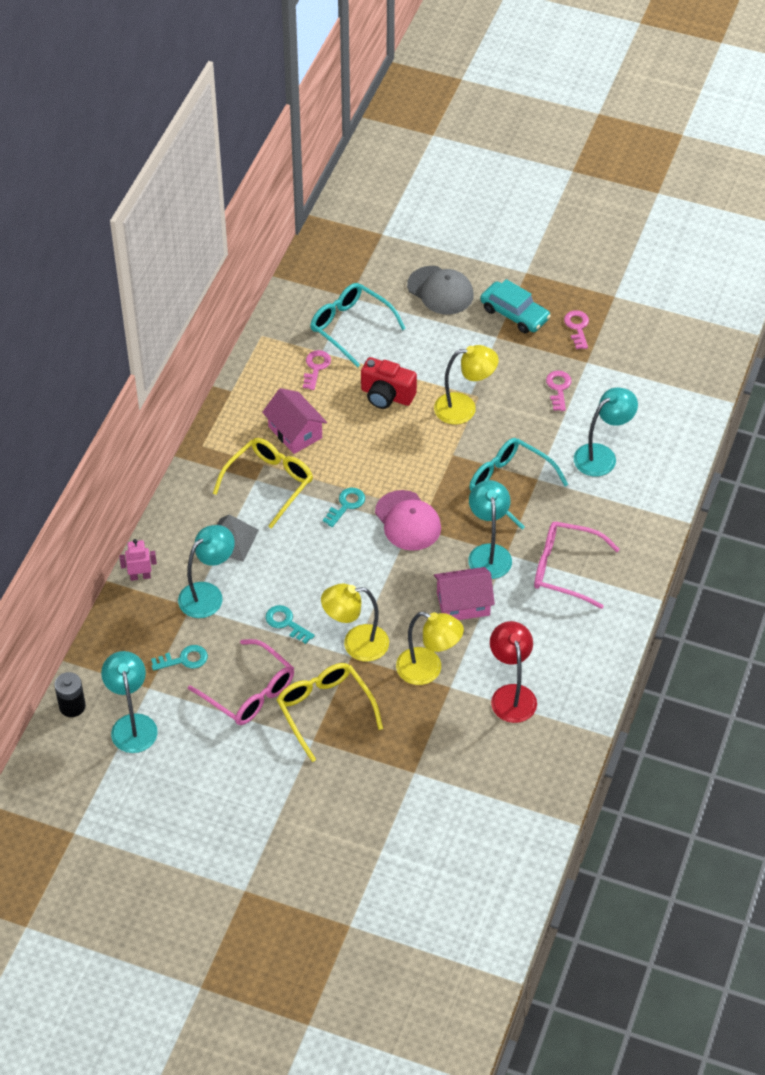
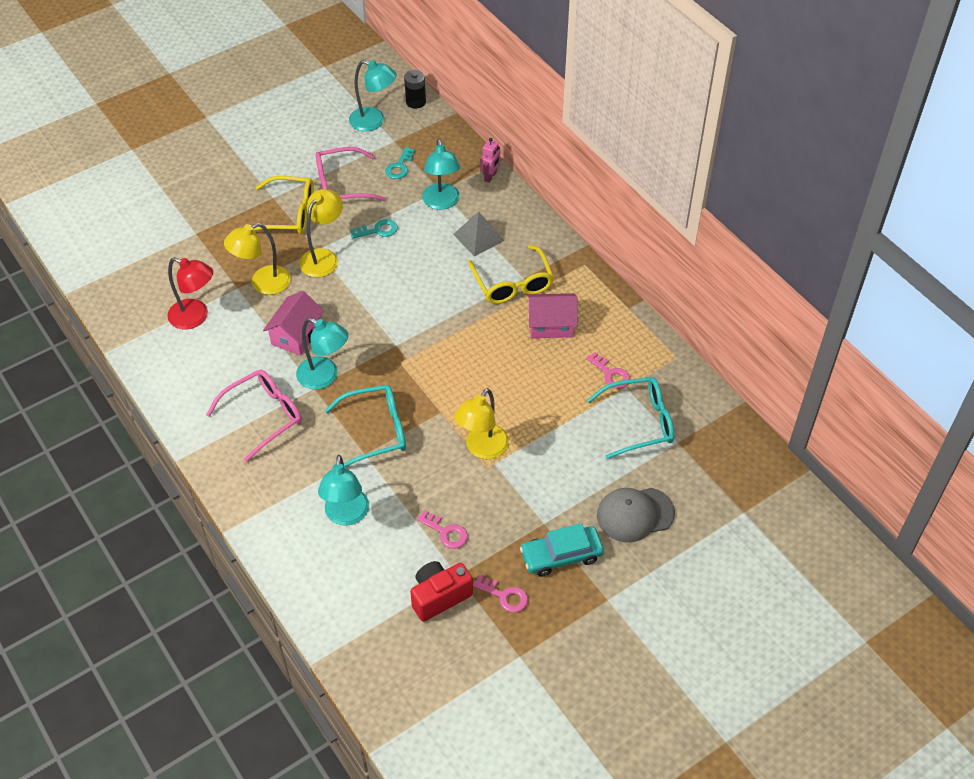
camera: 125 degrees right, 0 degrees up
(346, 505) = (451, 317): turquoise key -> none
(386, 396) = (540, 403): red camera -> red camera (439, 596)
(408, 521) = (401, 345): pink cap -> none

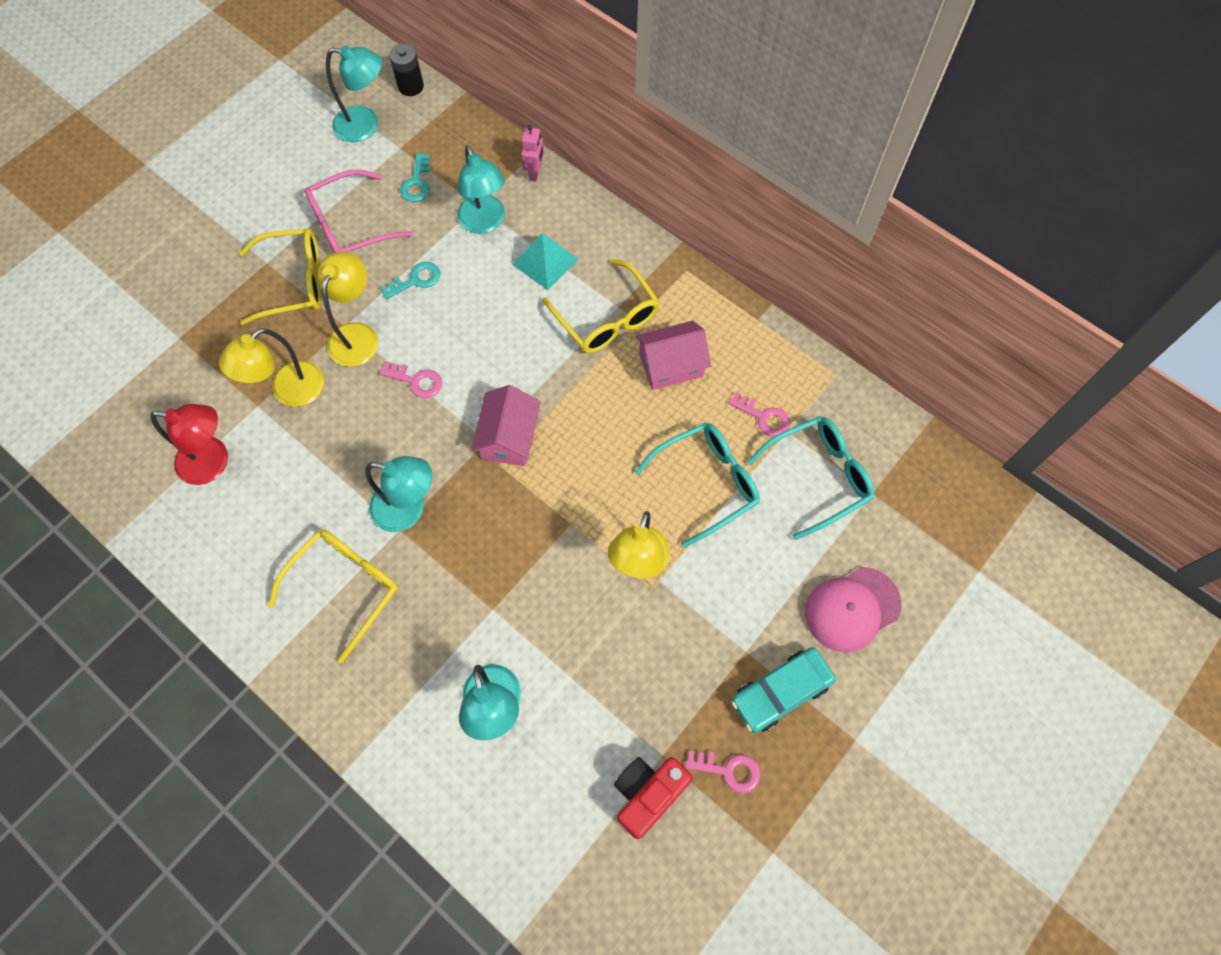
camera: 15 degrees left, 15 degrees up
(263, 416) = (345, 587): pink glasses -> yellow glasses
(296, 335) = (354, 457): pink house -> pink house (509, 437)
(375, 431) = (497, 572): turquoise glasses -> turquoise glasses (706, 483)
(446, 532) = (628, 697): pink key -> pink key (416, 381)
(478, 237) = (545, 261): grey pyramid -> turquoise pyramid
(635, 514) = (852, 609): grey cap -> pink cap

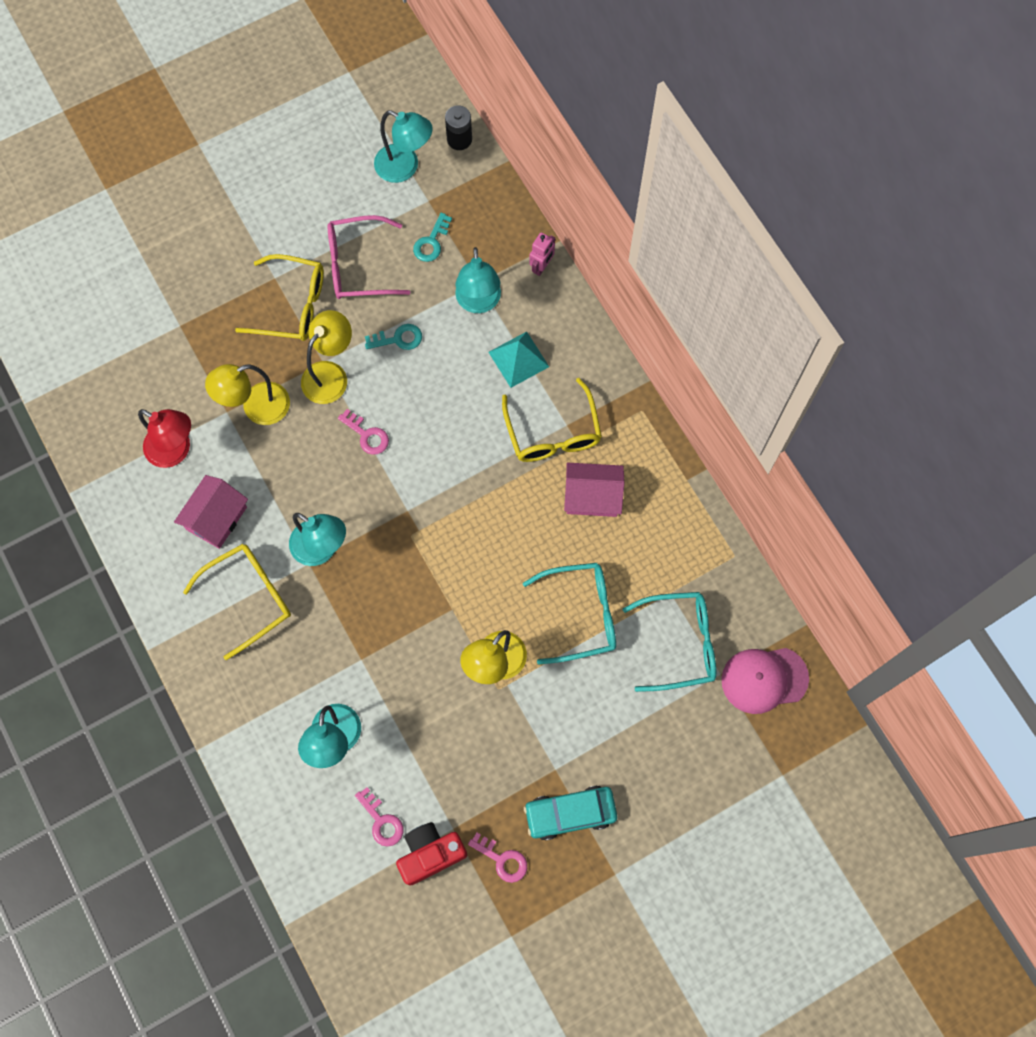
camera: 20 degrees right, 5 degrees up
(509, 437) = (427, 514): pink house -> pink house (216, 518)
(763, 417) = (654, 572): pink key -> pink key (381, 821)
(852, 609) = (659, 767): pink cap -> pink cap (764, 679)

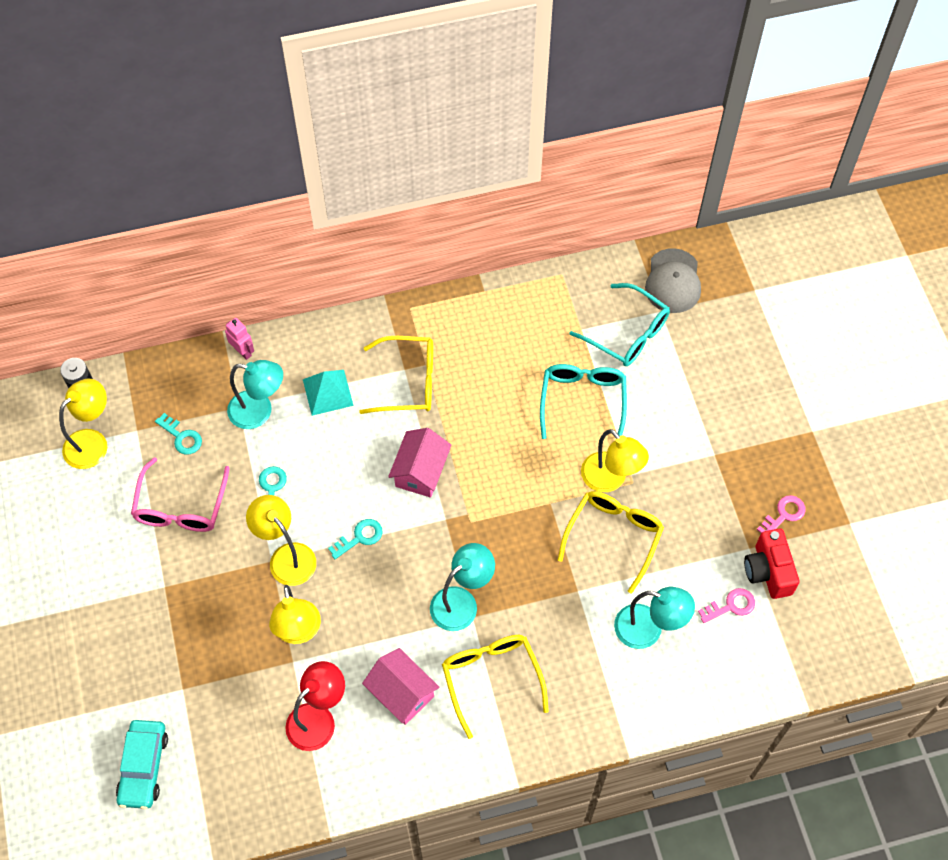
camera: 75 degrees left, 10 degrees down
(292, 305) = (201, 576): yellow glasses -> yellow glasses (613, 537)
(367, 435) = (359, 537): pink key -> turquoise key
(405, 167) = (93, 442): turquoise lamp -> yellow lamp
(570, 813) = (754, 452): turquoise car -> turquoise car (143, 767)
(592, 496) = (477, 365): pink house -> pink house (420, 471)
(679, 643) = (627, 333): turquoise glasses -> turquoise glasses turned 120 degrees clockwise
(764, 679) = (673, 281): pink cap -> grey cap

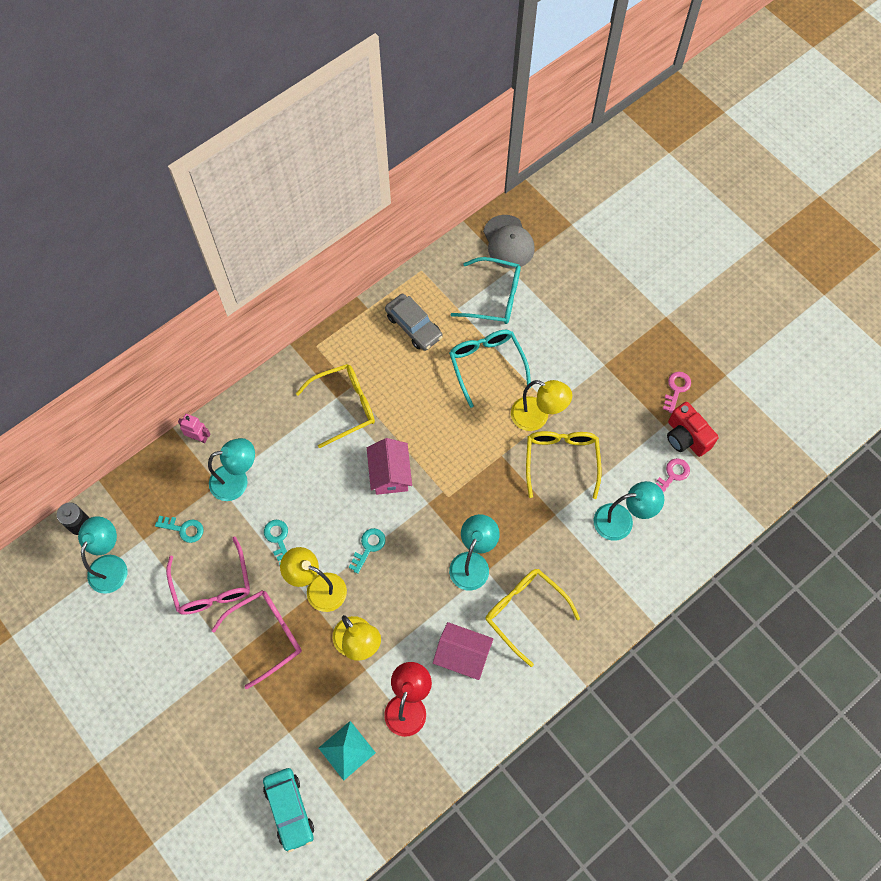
camera: 25 degrees left, 5 degrees up
(93, 442) = (111, 565): yellow lamp -> turquoise lamp
(209, 581) = (266, 635): none -> pink glasses
(327, 392) = (284, 441): turquoise pyramid -> turquoise pyramid (346, 750)
(524, 329) = (413, 326): none -> grey car

